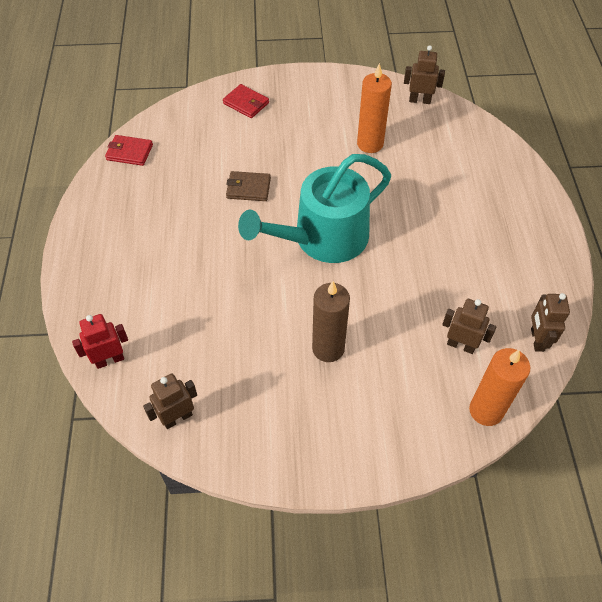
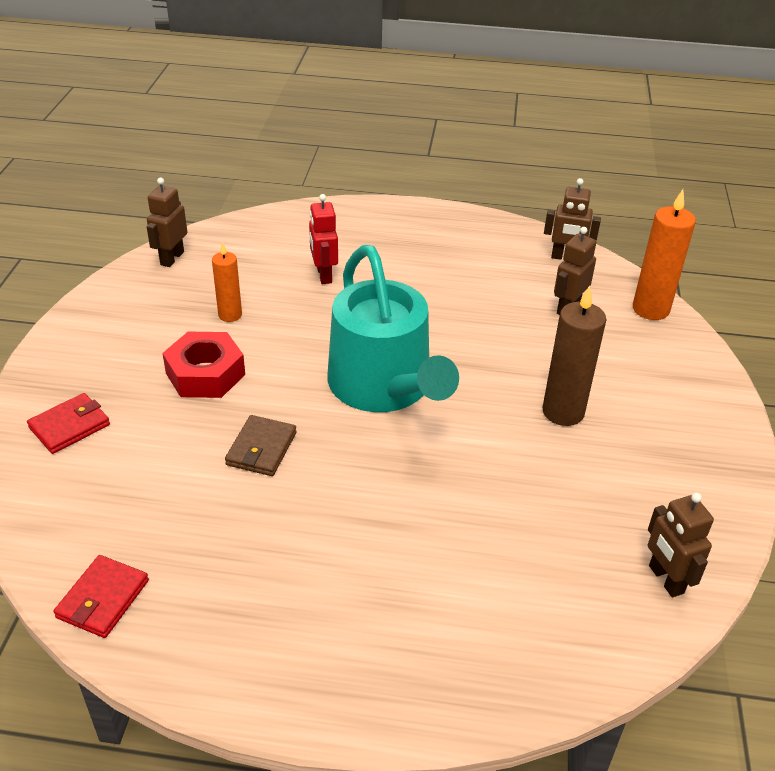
camera: 80 degrees left, 15 degrees down
(109, 360) = (562, 659): red robot -> red robot (323, 275)
(307, 147) = (205, 374): none -> red nut
(370, 144) = (230, 315): orange candle -> orange candle, size x0.62

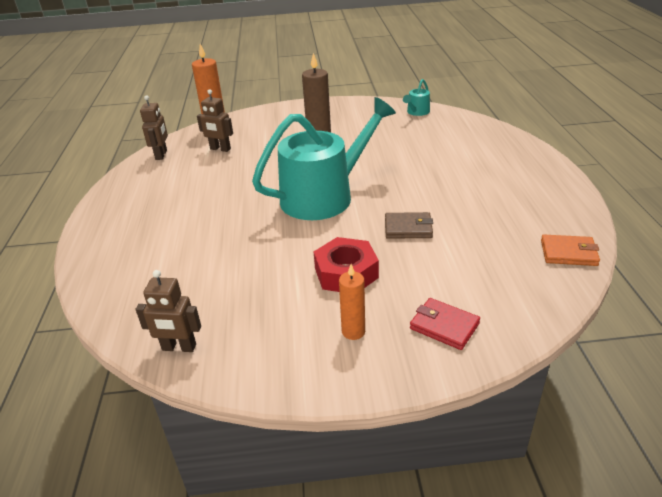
camera: 100 degrees left, 5 degrees down
(103, 599) = (568, 253): red wallet -> orange wallet
(230, 315) = (265, 282): orange candle -> orange candle (353, 331)
(323, 275) = (196, 247): red robot -> none
(665, 579) = (417, 112): brown robot -> turquoise watering can

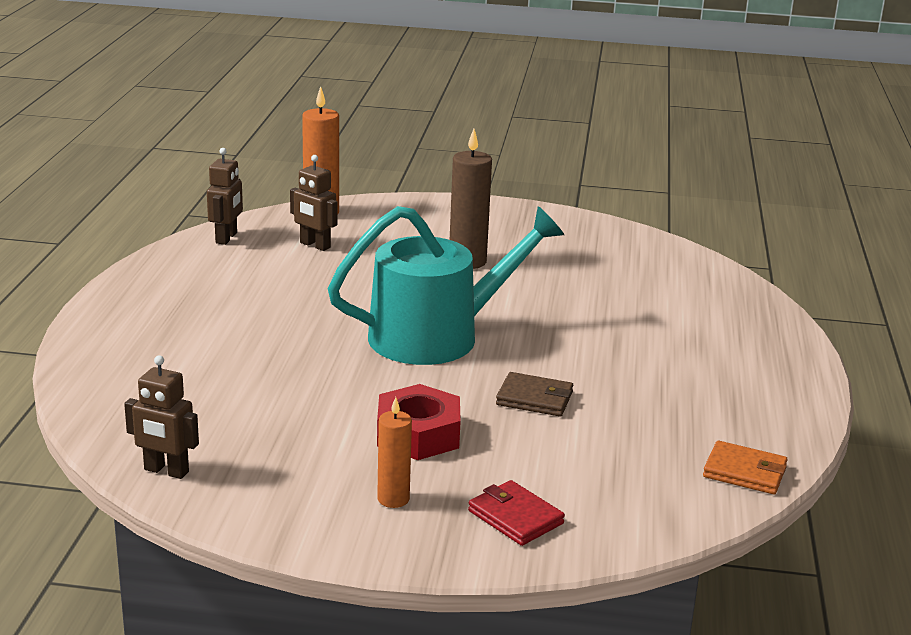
camera: 10 degrees right, 10 degrees down
(417, 112) = (643, 246): turquoise watering can -> none

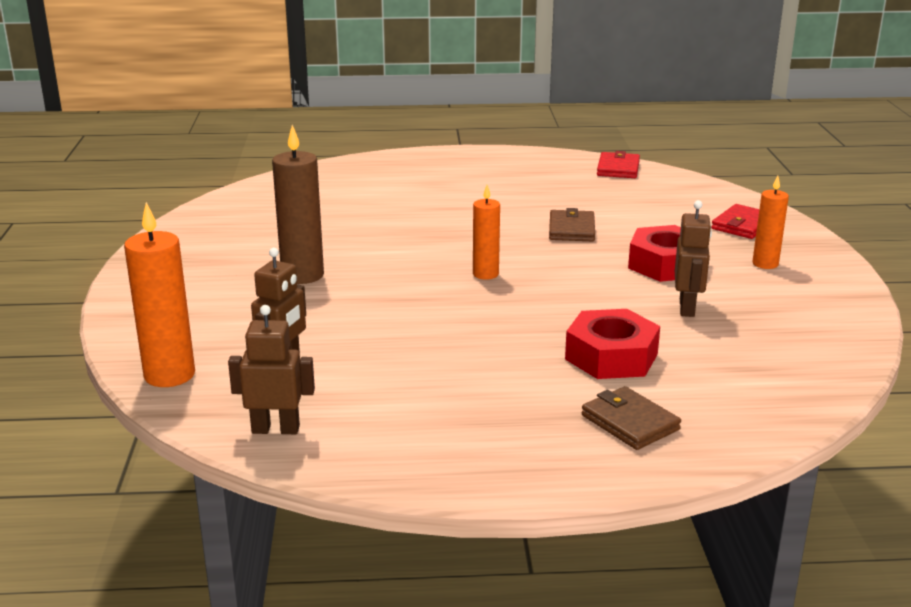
camera: 100 degrees left, 0 degrees up
(138, 351) = (630, 422): none -> brown wallet
(166, 471) = (829, 357): brown robot -> brown robot (687, 308)
(242, 364) = (611, 356): none -> red nut
(436, 336) = (485, 274): turquoise watering can -> orange candle
(744, 472) = (618, 169): orange wallet -> red wallet

